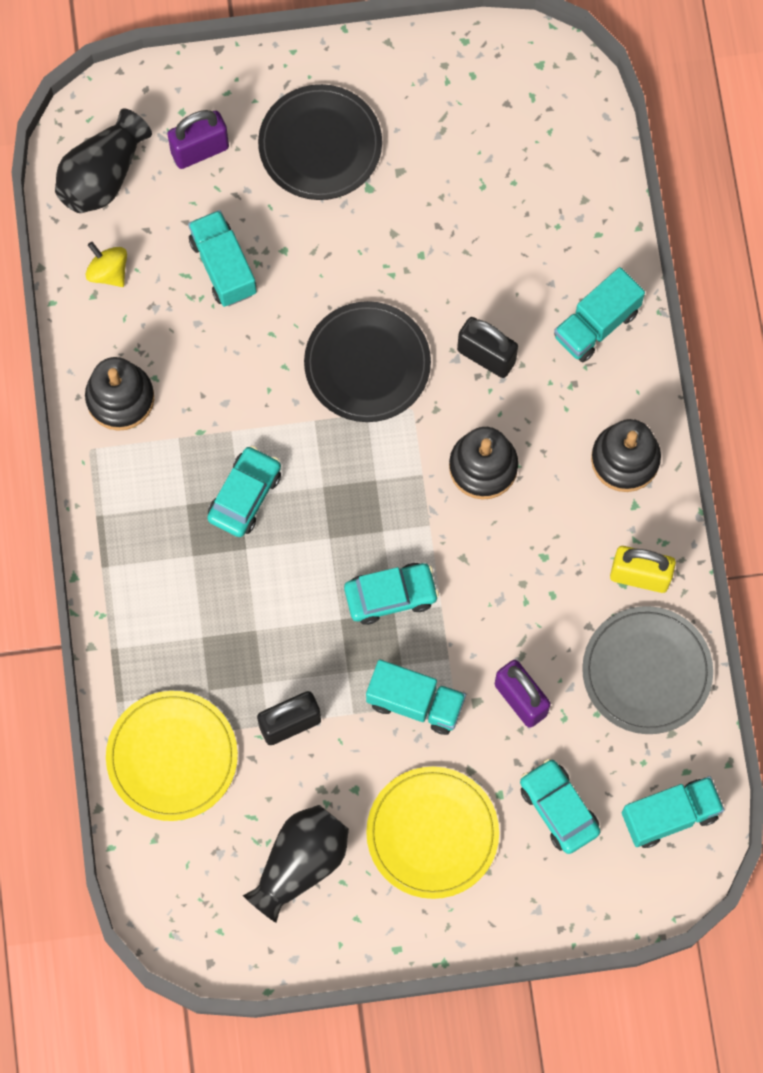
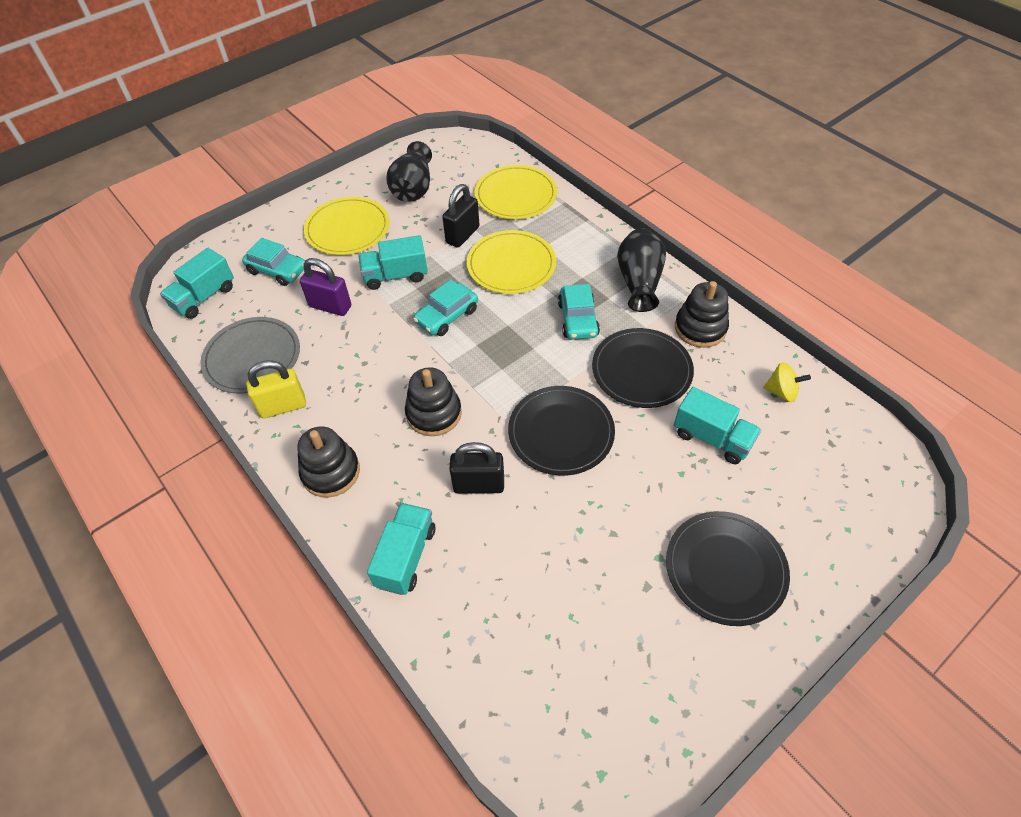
camera: 150 degrees right, 20 degrees down
(103, 176) = (850, 449): black vase -> black vase (639, 282)
(200, 150) = (806, 508): purple padlock -> none
(228, 385) = (641, 370): none -> black plate
(263, 630) = (511, 265): none -> yellow plate

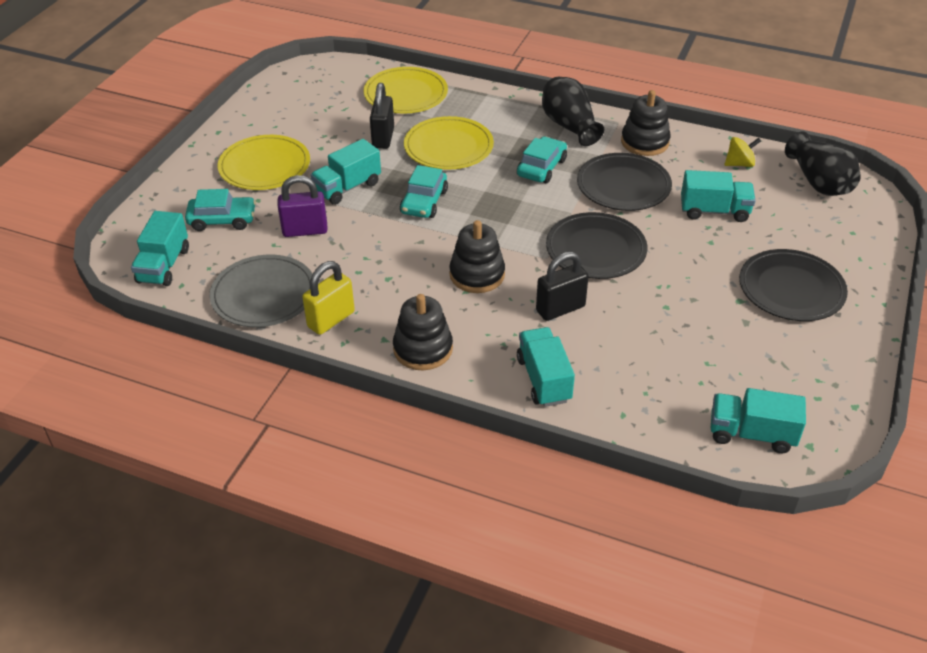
camera: 30 degrees left, 10 degrees down
(413, 188) = (301, 116): black vase -> black vase (819, 182)
(552, 726) = (751, 434): none -> turquoise truck
(578, 319) = (541, 167): turquoise car -> turquoise car turned 120 degrees counterclockwise

